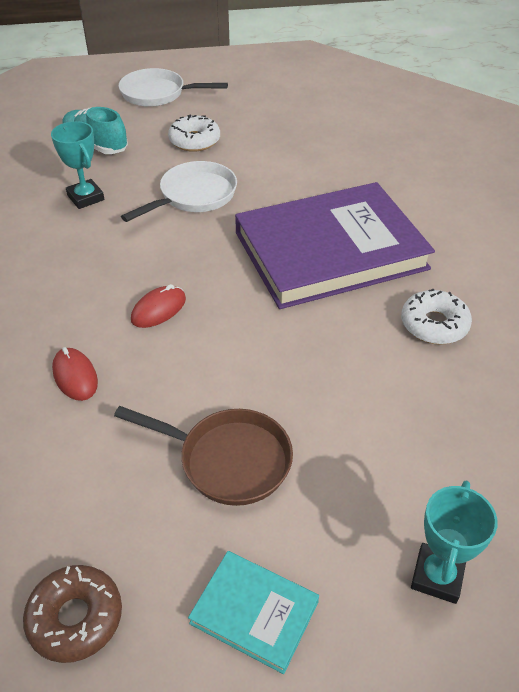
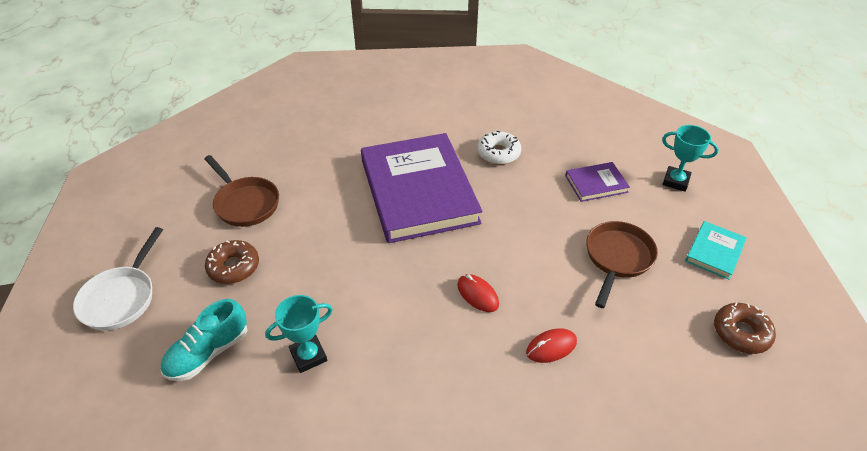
camera: 85 degrees left, 0 degrees up
(194, 141) = (234, 267): white donut -> brown donut
(194, 196) = (328, 269): white pan -> none
(283, 133) = (245, 203): none -> brown pan
(395, 445) = (596, 184): none -> purple book

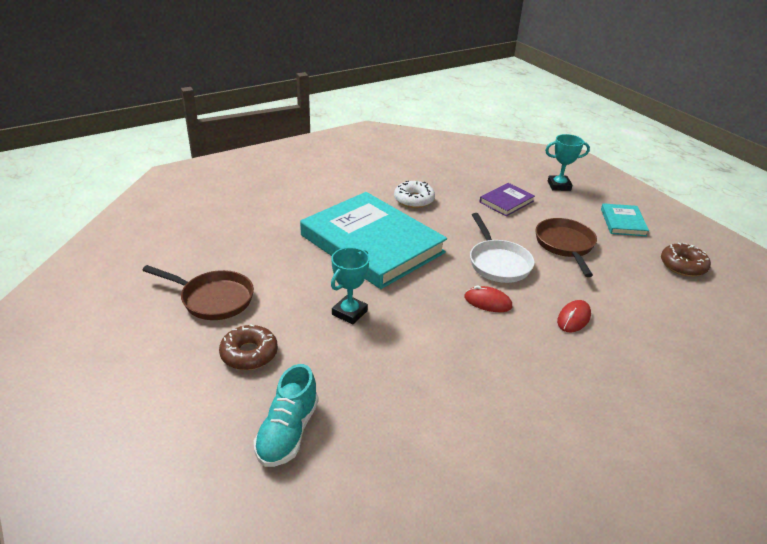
camera: 30 degrees left, 10 degrees down
(121, 298) = (145, 422): white pan -> white pan (498, 263)
(308, 356) = (388, 397): turquoise trophy -> turquoise trophy (349, 313)
(418, 191) = (372, 244): purple book -> turquoise book

